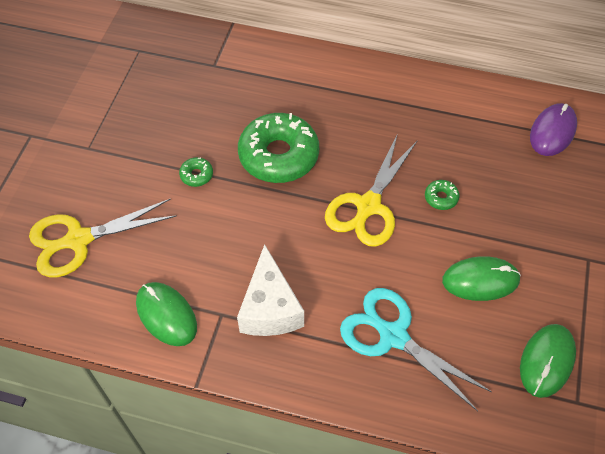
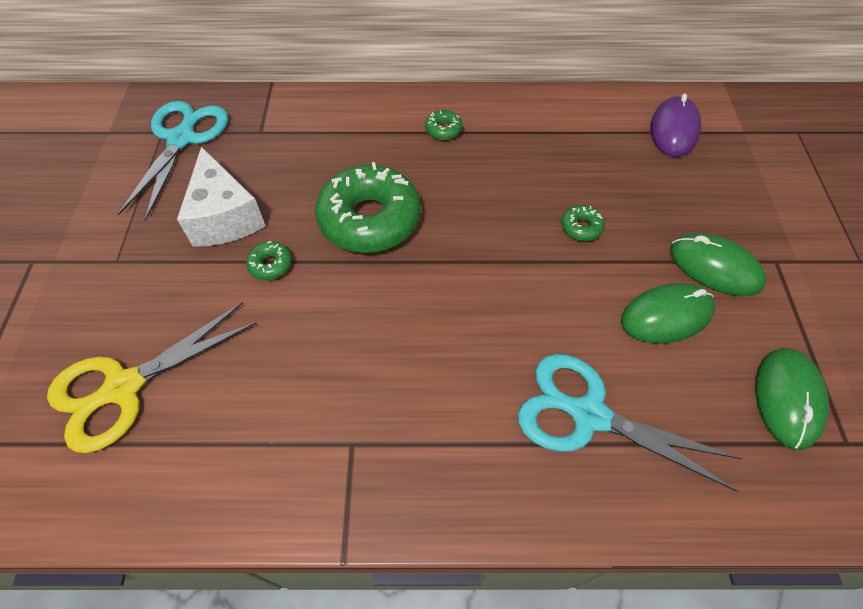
camera: 15 degrees left, 0 degrees up
(153, 59) = (182, 138): none -> turquoise scissors
(166, 315) = (274, 465): green mouse -> green mouse (714, 267)
(270, 308) = (416, 418): white cheese -> white cheese (224, 217)
(359, 93) = (443, 130): none -> green donut
(368, 206) = (498, 256): yellow scissors -> none

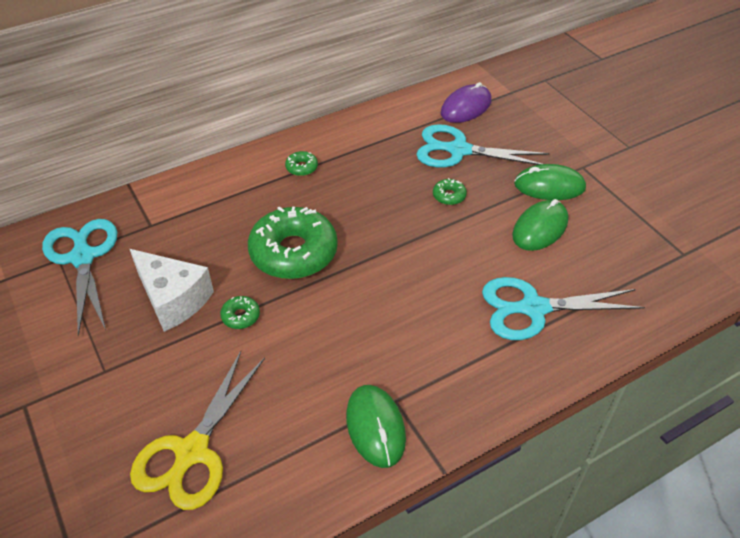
camera: 30 degrees left, 10 degrees down
(629, 177) = (458, 150): none -> turquoise scissors
(674, 130) = (466, 107): purple mouse -> purple mouse turned 60 degrees clockwise
(787, 398) = (638, 245): green mouse -> green mouse (375, 427)

